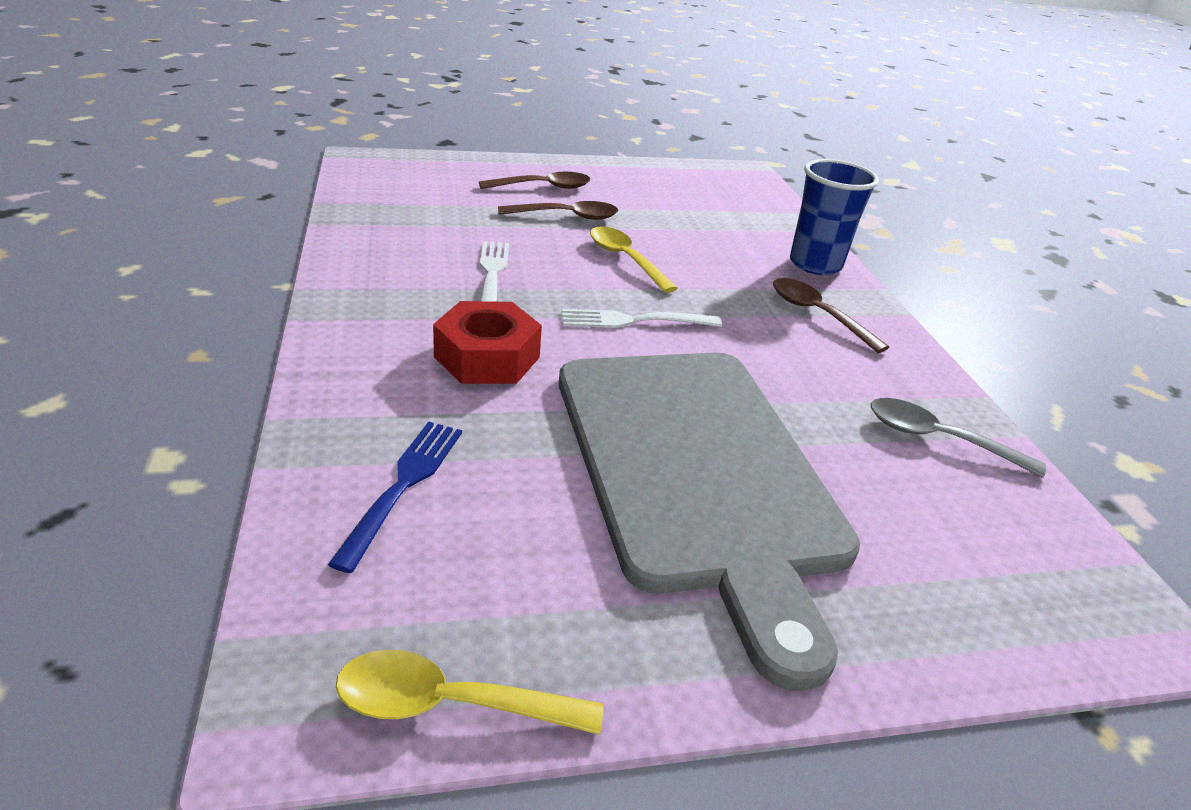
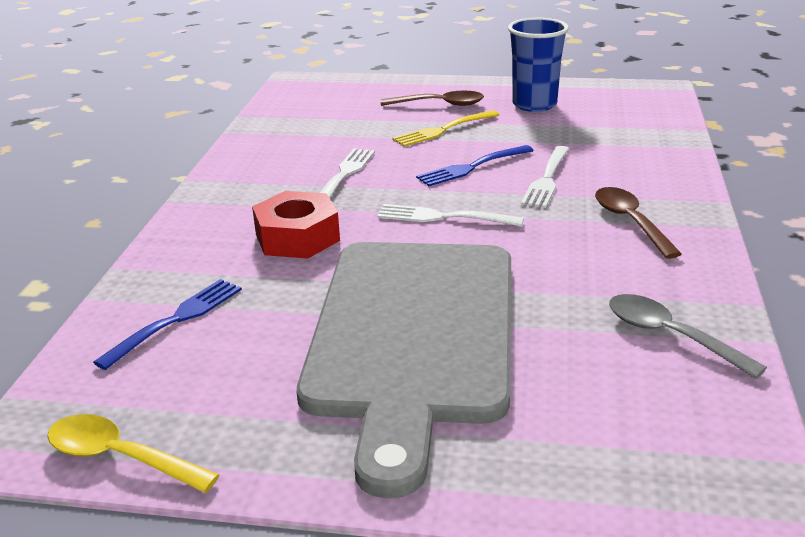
camera: 25 degrees right, 5 degrees down
(567, 216) = (444, 129): brown spoon -> yellow fork
(625, 259) = (472, 167): yellow spoon -> blue fork
(708, 270) = (547, 178): none -> white fork
(815, 264) = (665, 177): blue cup -> blue cup (534, 105)

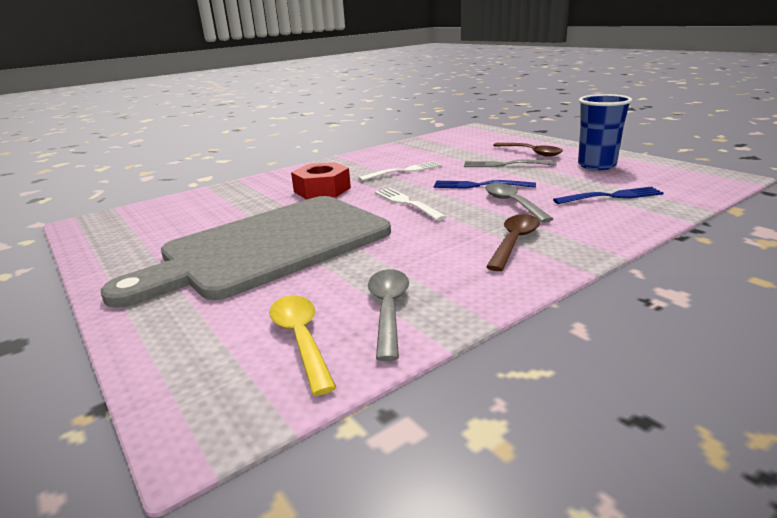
camera: 45 degrees right, 5 degrees down
(120, 457) = (88, 241): yellow spoon -> yellow spoon (301, 339)
(175, 321) = (209, 204): blue fork -> blue fork (611, 196)
(444, 129) = (505, 165): yellow fork -> grey fork
(547, 178) = (512, 203): white fork -> grey spoon

